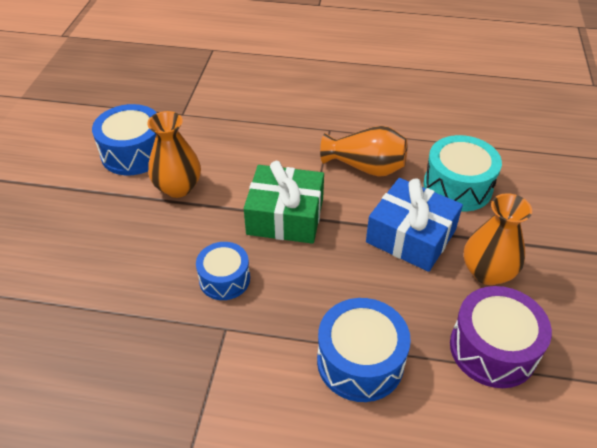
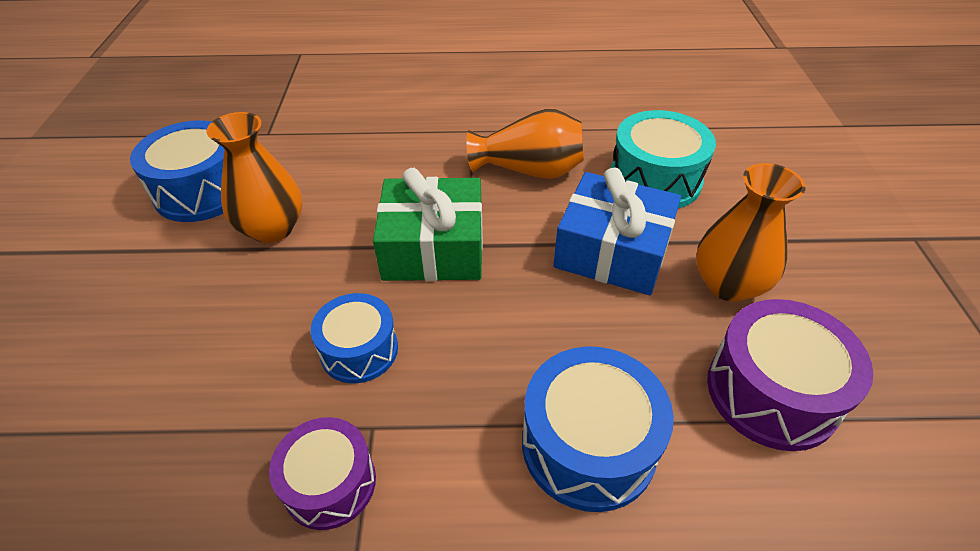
camera: 10 degrees left, 0 degrees up
(195, 357) = (330, 483): none -> purple drum

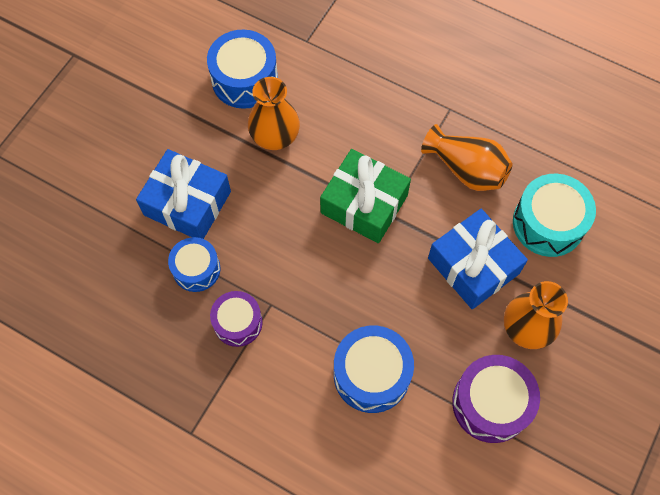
camera: 30 degrees right, 20 degrees up
(168, 354) = (187, 203): none -> blue gift
(359, 350) = (285, 255): blue drum -> blue drum (196, 269)

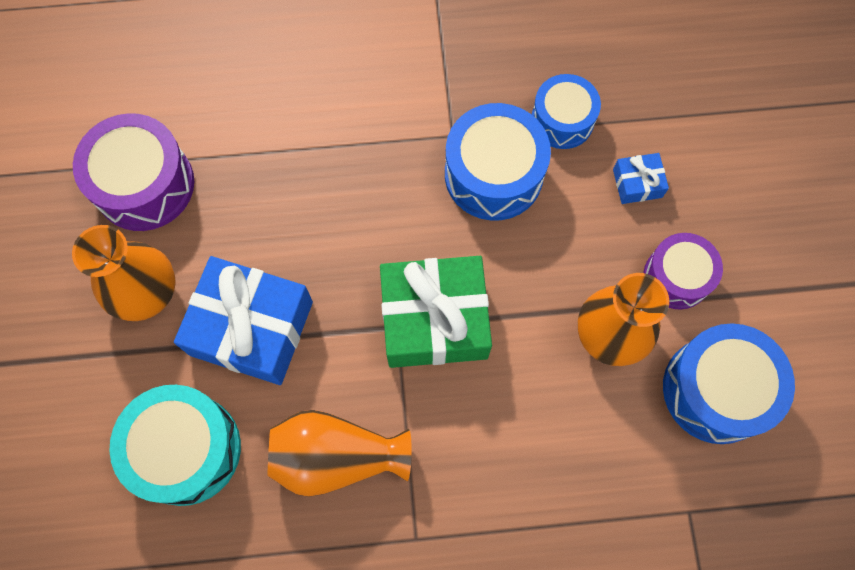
camera: 145 degrees right, 5 degrees up
(187, 203) = (637, 183): blue gift -> blue gift, size x0.45
(238, 323) = (472, 96): purple drum -> purple drum (676, 277)
(371, 374) = (292, 134): blue drum -> blue drum (493, 174)

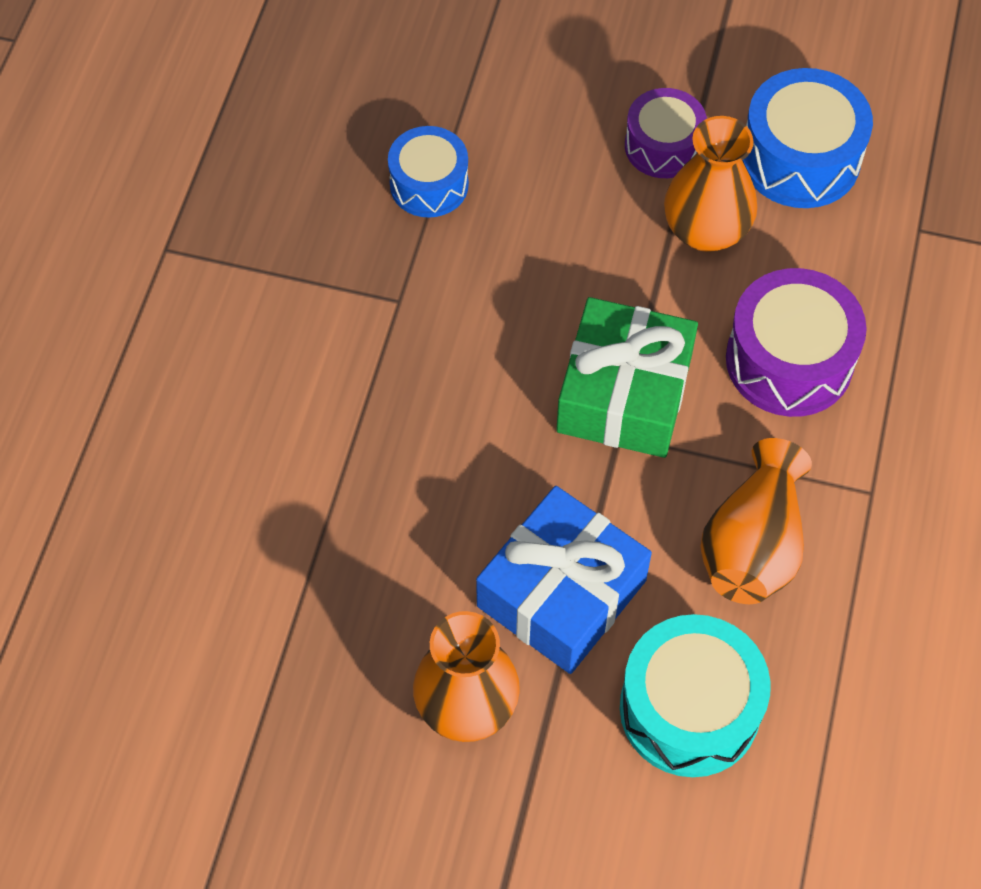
camera: 70 degrees left, 10 degrees down
(144, 184) = (312, 669): purple drum -> purple drum (789, 360)
(493, 174) = (468, 275): blue drum -> none
(637, 183) = (539, 141): blue gift -> none

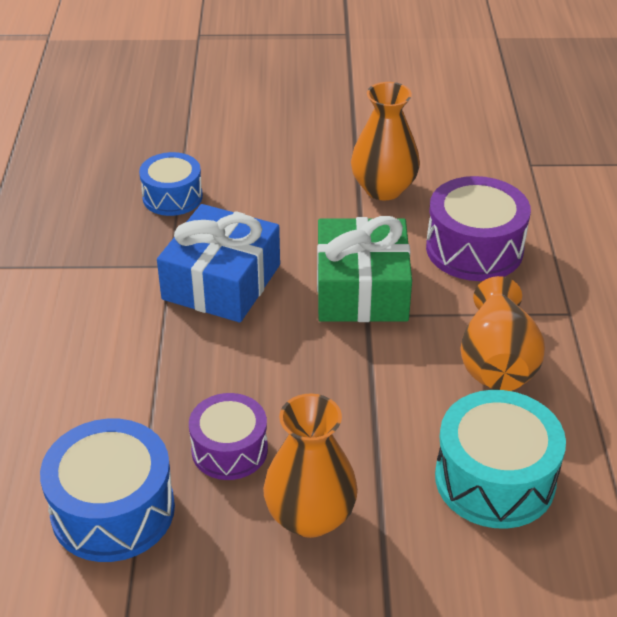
camera: 15 degrees left, 20 degrees down
(561, 593) = (361, 422): blue gift -> blue gift (221, 282)
(663, 146) = (335, 150): purple drum -> purple drum (229, 450)
(800, 158) = (432, 142): blue drum -> blue drum (113, 510)

